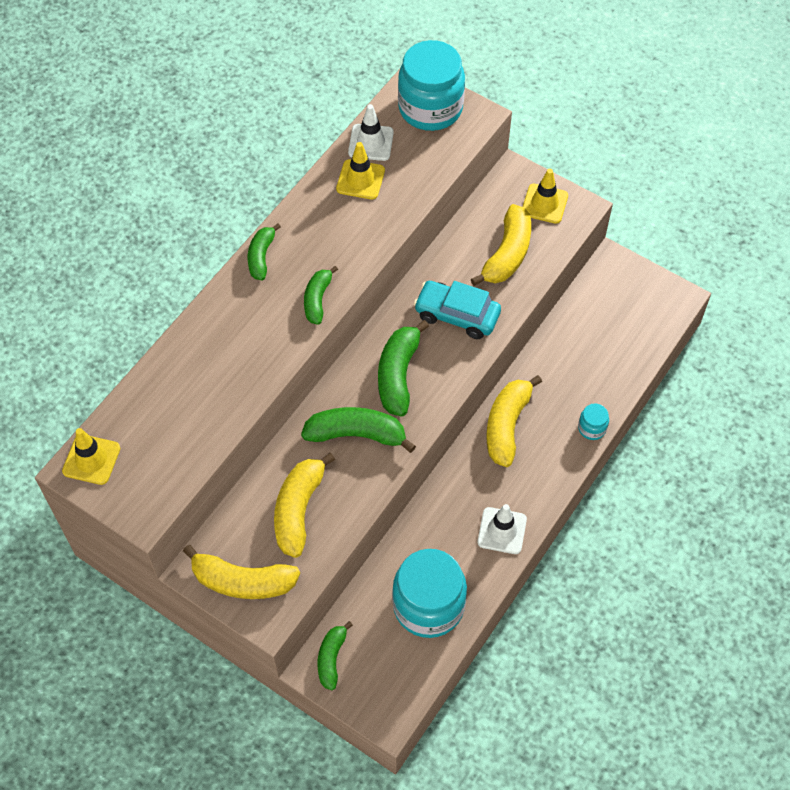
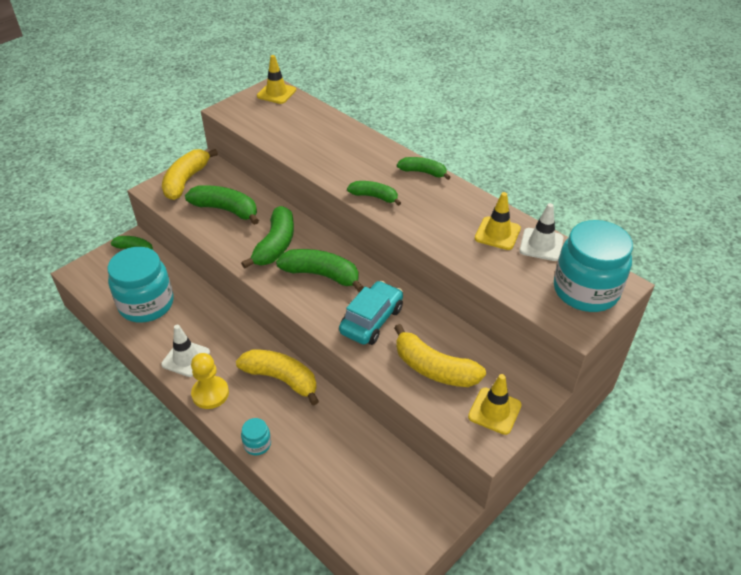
camera: 100 degrees right, 15 degrees down
(298, 509) = (226, 210): yellow banana -> green banana
(543, 490) = (210, 393): none -> yellow pawn

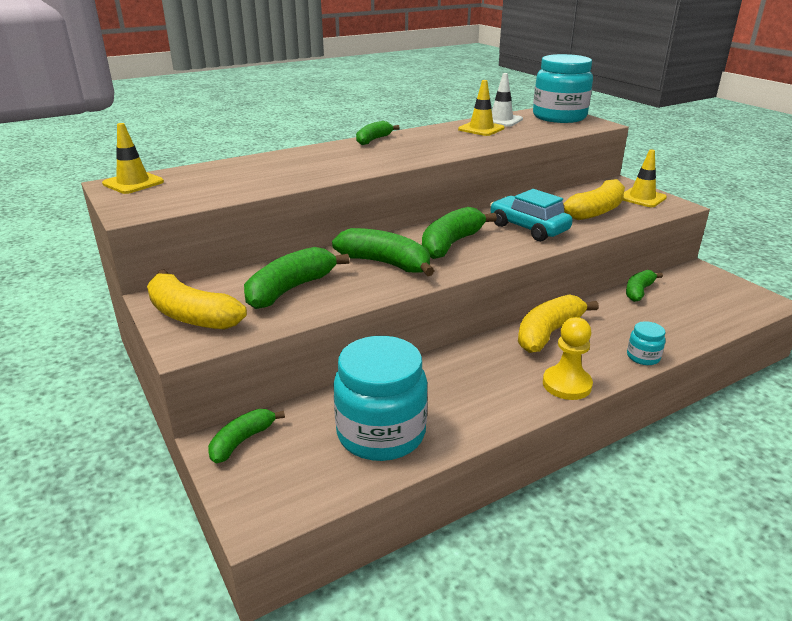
camera: 75 degrees left, 15 degrees down
(186, 358) = (502, 401): white traffic cone -> none
(374, 197) = (400, 159): green banana -> green banana (638, 291)

